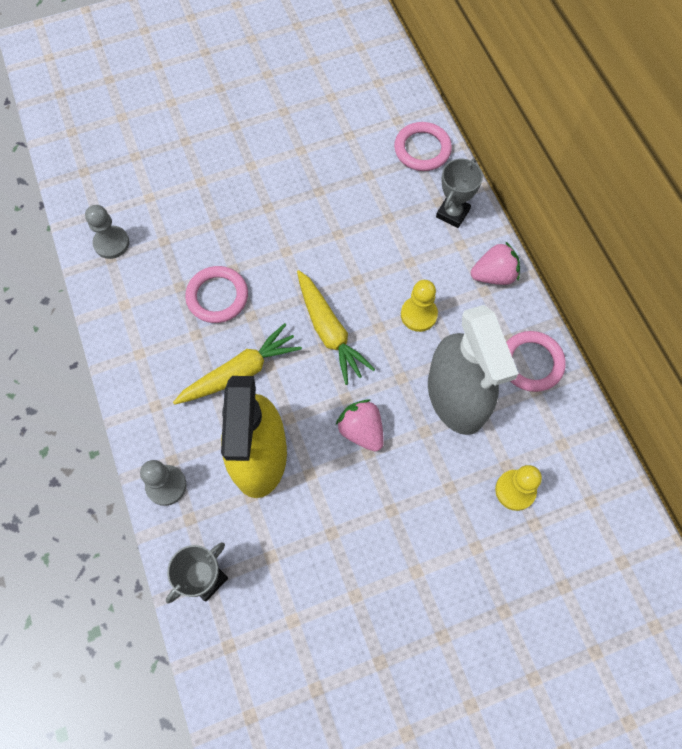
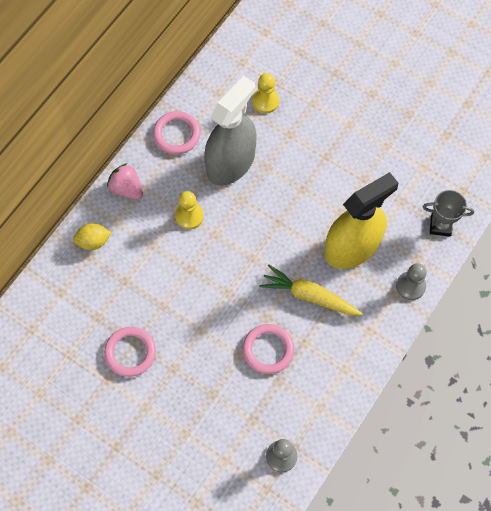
camera: 125 degrees left, 0 degrees up
(329, 331) = (241, 262): yellow carrot -> none
(361, 431) = (292, 201): pink strawberry -> none
(422, 149) = (49, 294): pink ring -> pink ring (130, 352)
(452, 213) = (93, 241): grey trophy -> yellow lemon

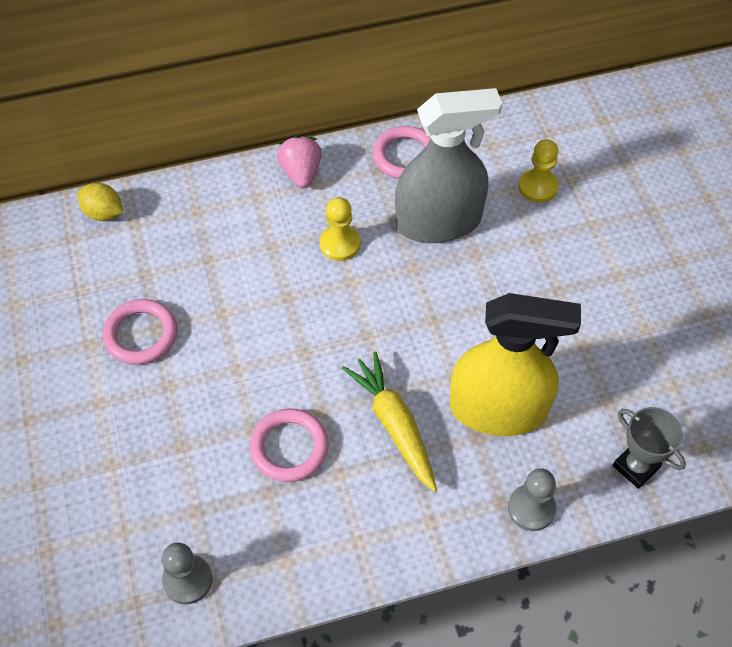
camera: 40 degrees right, 10 degrees down
(93, 241) = (216, 199): yellow lemon -> yellow lemon (103, 213)

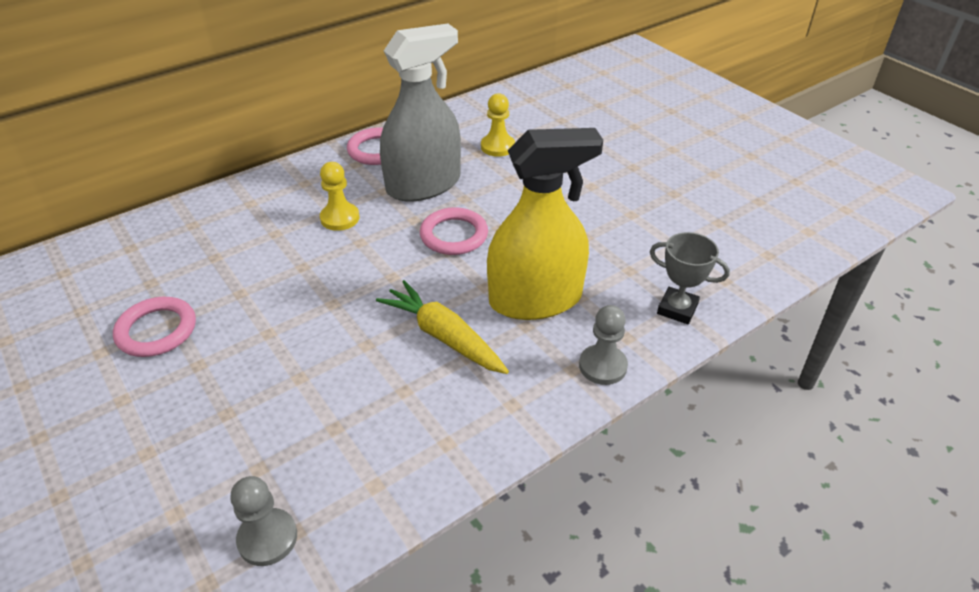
camera: 20 degrees left, 15 degrees down
(103, 213) = (95, 246): yellow lemon -> none
(289, 447) = (344, 382): pink ring -> pink ring (454, 235)
(301, 173) = (286, 179): pink strawberry -> none

